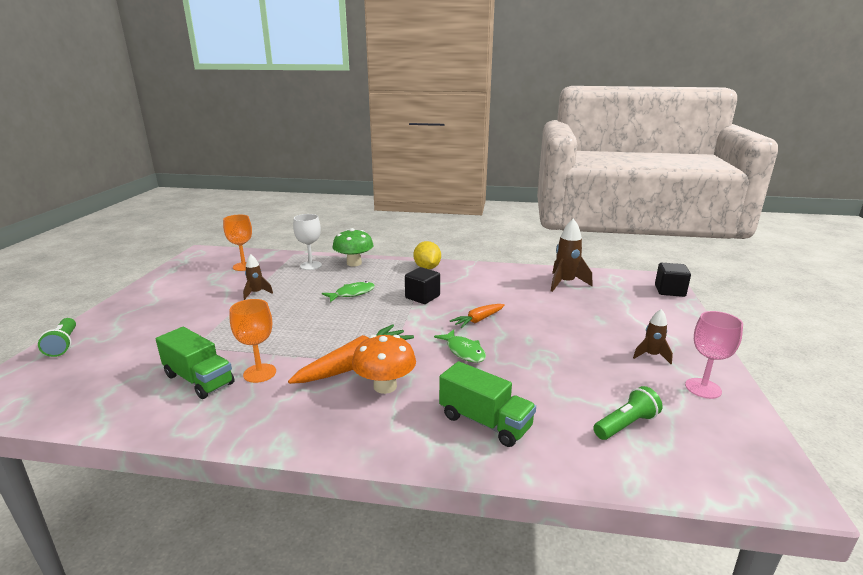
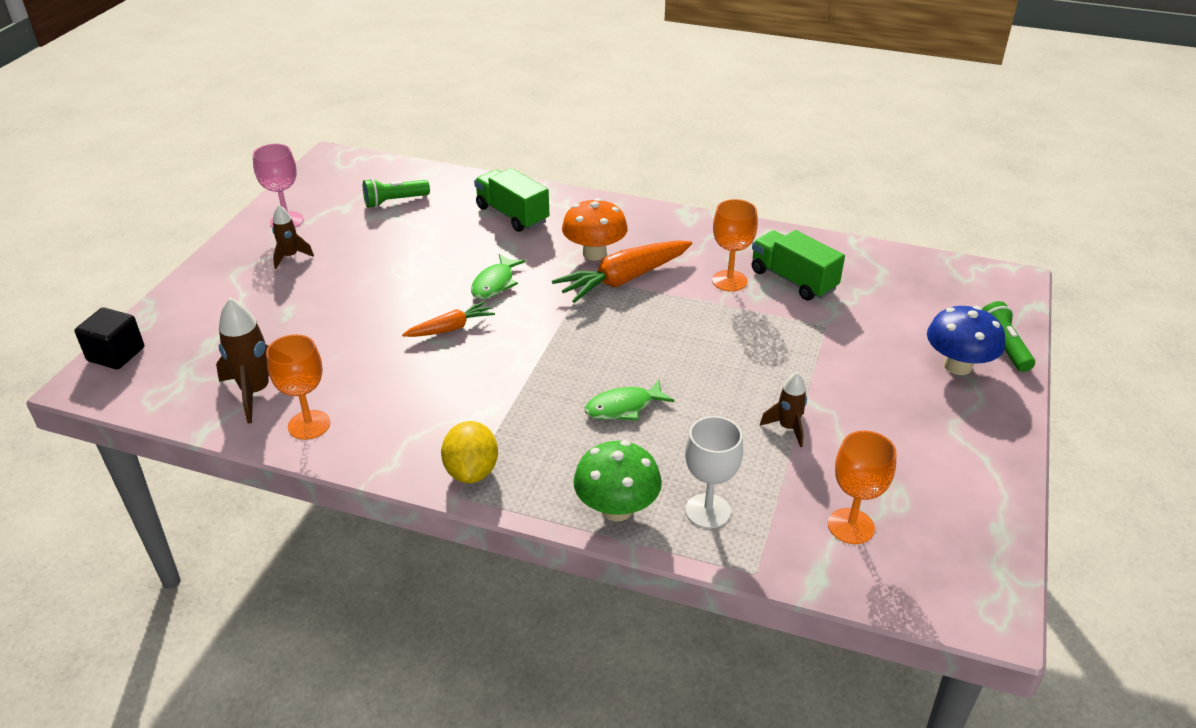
camera: 170 degrees left, 15 degrees up
(115, 330) = (957, 366): none -> blue mushroom
(422, 297) = (510, 385): black cube -> none
(464, 351) = (495, 284): green fish -> green fish turned 135 degrees counterclockwise
(522, 275) = (309, 425): none -> orange goblet

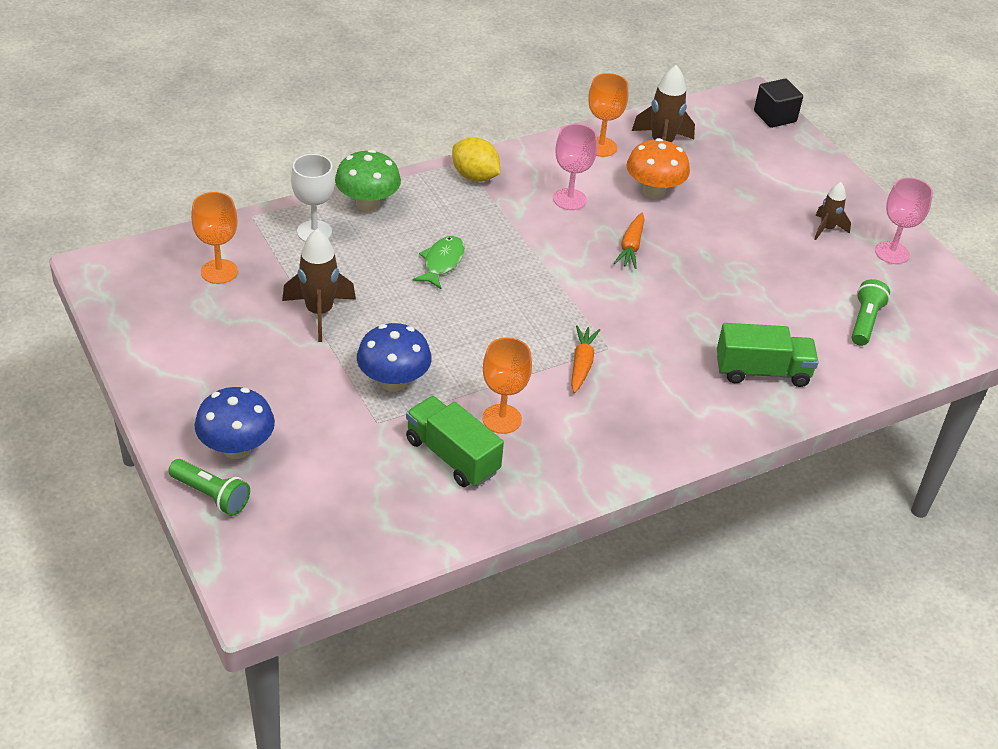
camera: 130 degrees right, 5 degrees up
(427, 394) = (569, 199): none -> pink goblet
(495, 284) = (662, 298): green fish -> none
(594, 253) = (640, 375): orange mushroom -> orange mushroom (653, 191)
(624, 279) = (581, 364): orange carrot -> orange carrot, size x0.57
(782, 343) = (393, 381): none -> blue mushroom
(787, 428) = (319, 313): brown rocket -> brown rocket, size x1.66
(793, 280) = (452, 456): green truck -> green truck turned 135 degrees counterclockwise

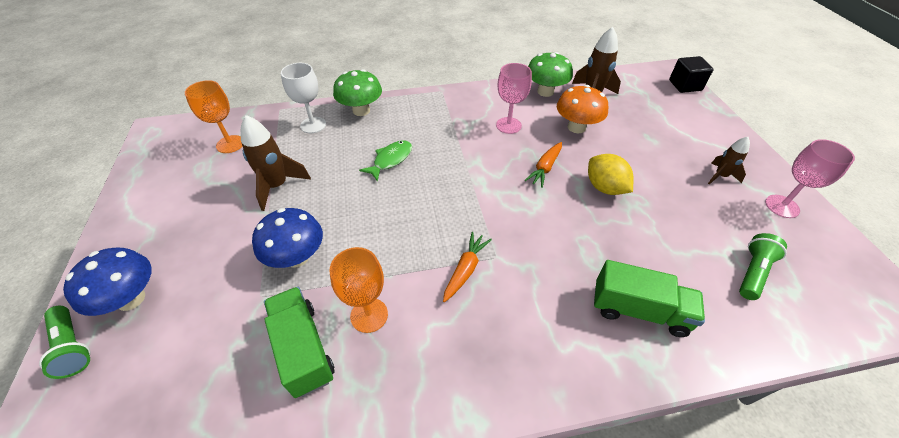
camera: 20 degrees right, 5 degrees up
(475, 176) = (445, 101): yellow lemon -> yellow lemon (604, 188)
(601, 147) = (545, 92): orange goblet -> green mushroom

